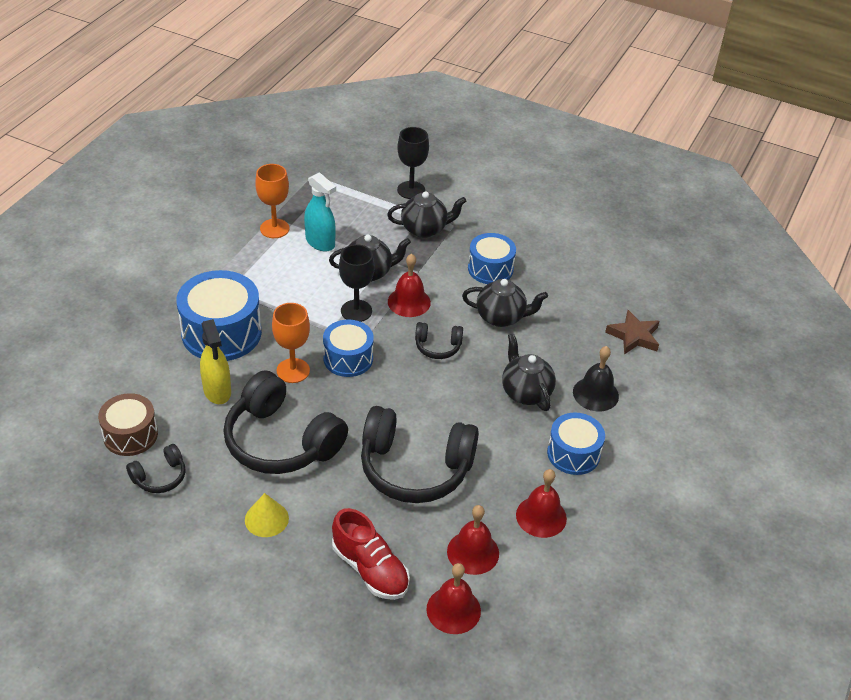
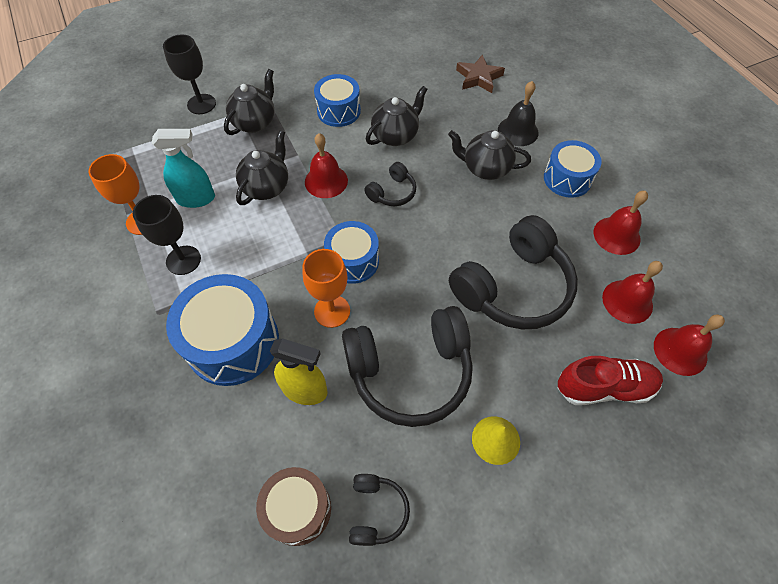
camera: 50 degrees left, 15 degrees up
(356, 311) = (303, 222): black goblet -> black goblet (183, 260)

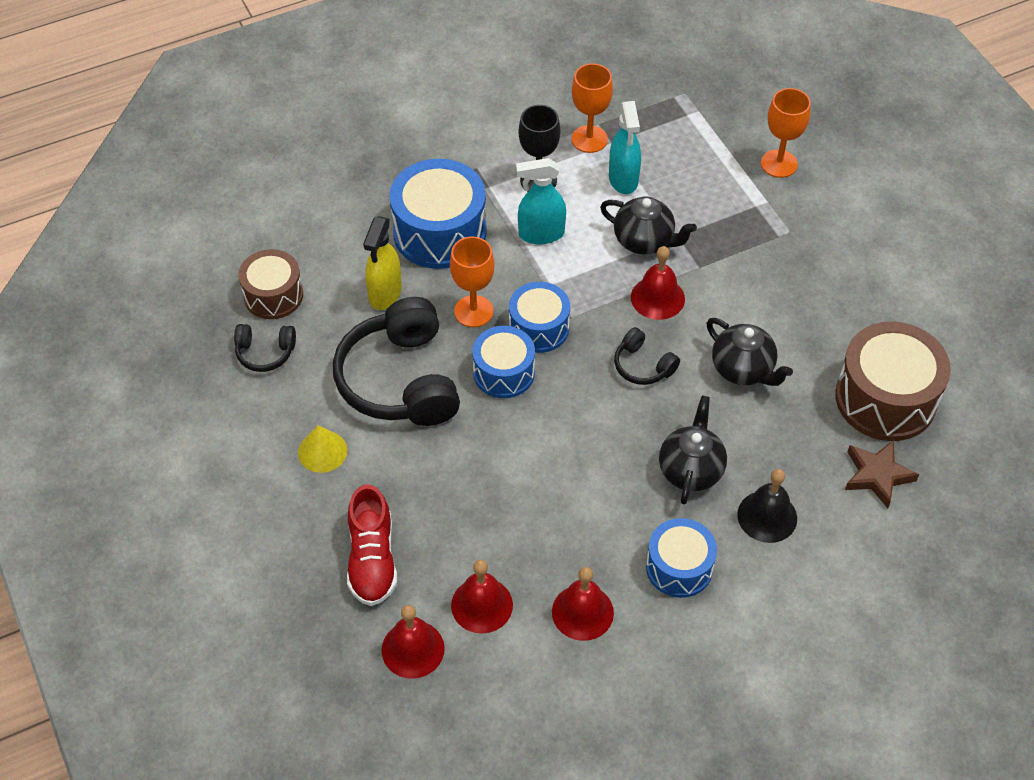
camera: 90 degrees right, 5 degrees down
(201, 104) = (779, 164): black goblet -> orange goblet
(248, 259) = (541, 234): none -> turquoise spray bottle
(255, 122) = (752, 220): black teapot -> none
(338, 111) = (783, 306): blue drum -> blue drum (504, 372)
(418, 69) = (885, 398): none -> brown drum
(513, 287) = (503, 484): black headphones -> none

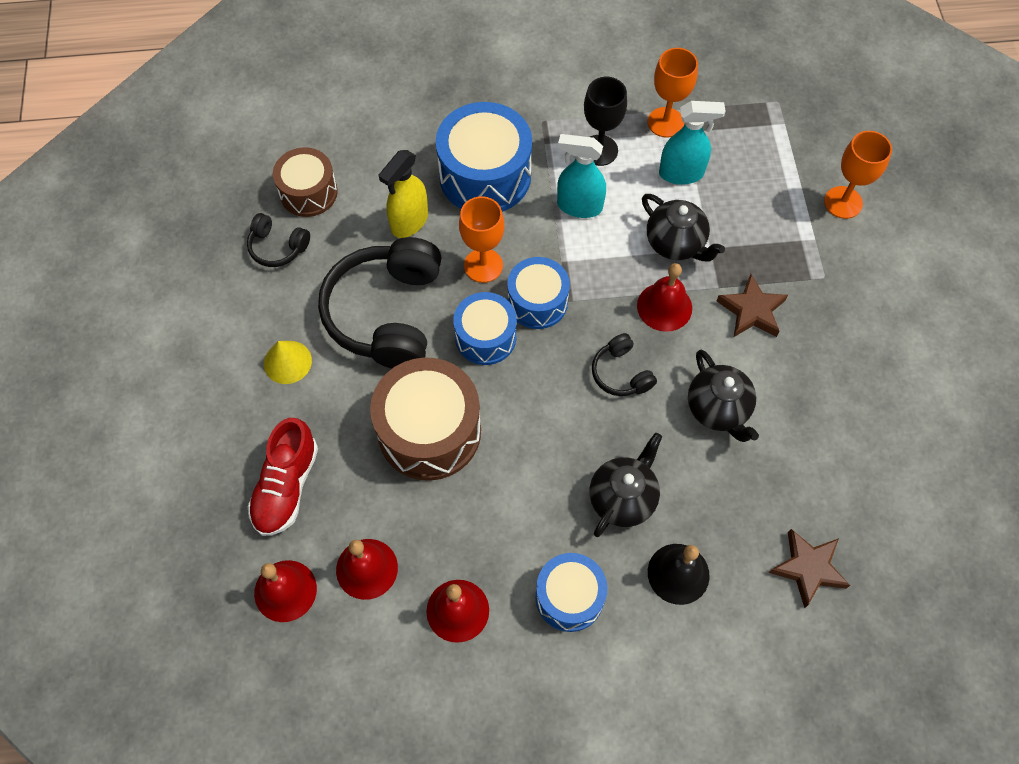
camera: 20 degrees right, 10 degrees up
(623, 179) = (681, 173): turquoise spray bottle -> turquoise spray bottle turned 105 degrees counterclockwise
(737, 278) = (752, 310): none -> brown star
(885, 398) = (850, 488): brown drum -> brown drum (429, 431)

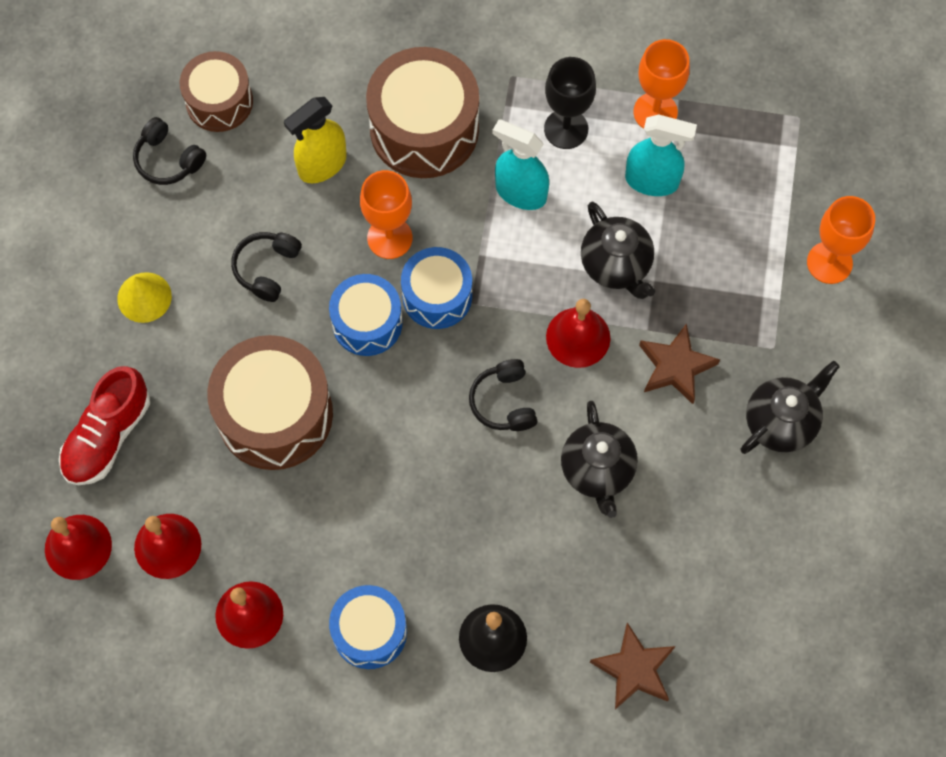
camera: 15 degrees right, 5 degrees up
(387, 314) = (267, 268): black headphones -> black headphones, size x0.47
(485, 175) = (424, 129): blue drum -> brown drum
(623, 498) = (460, 541): black teapot -> black teapot (781, 422)

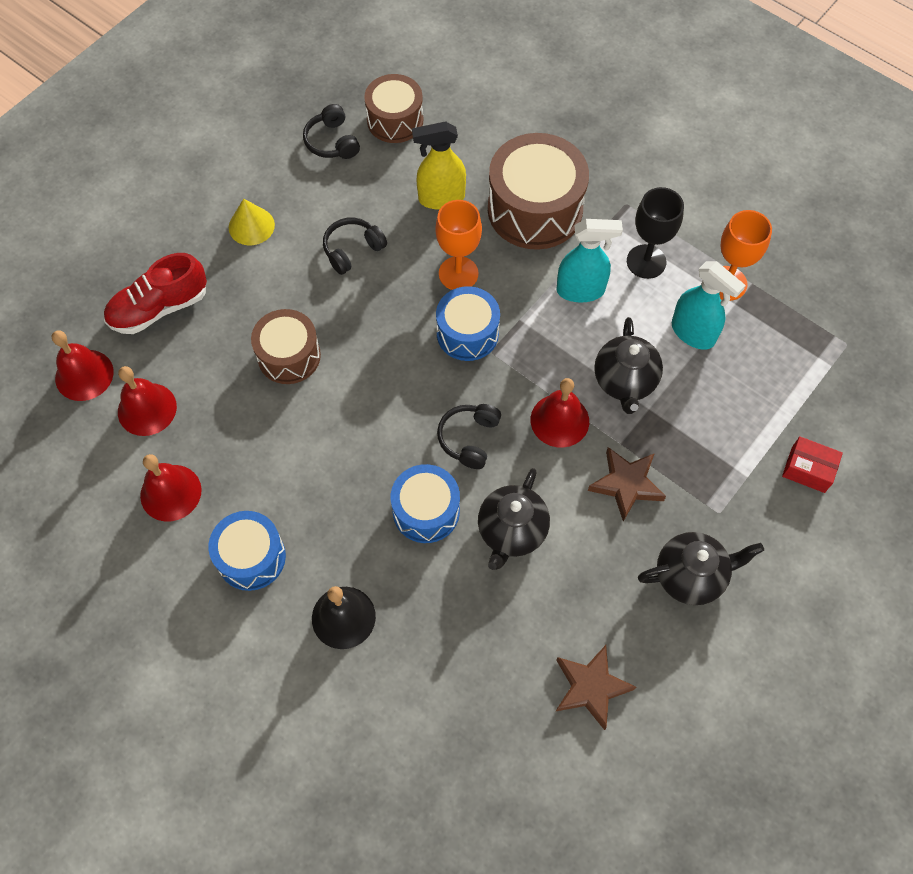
camera: 30 degrees right, 5 degrees down
(275, 414) = (289, 356): brown drum -> brown drum, size x0.62
(367, 323) = (401, 325): blue drum -> blue drum (426, 511)
(520, 192) = (581, 290): turquoise spray bottle -> turquoise spray bottle turned 120 degrees clockwise
(634, 669) = (442, 710): brown star -> brown star (590, 687)
(829, 262) = (808, 469): orange goblet -> red box

